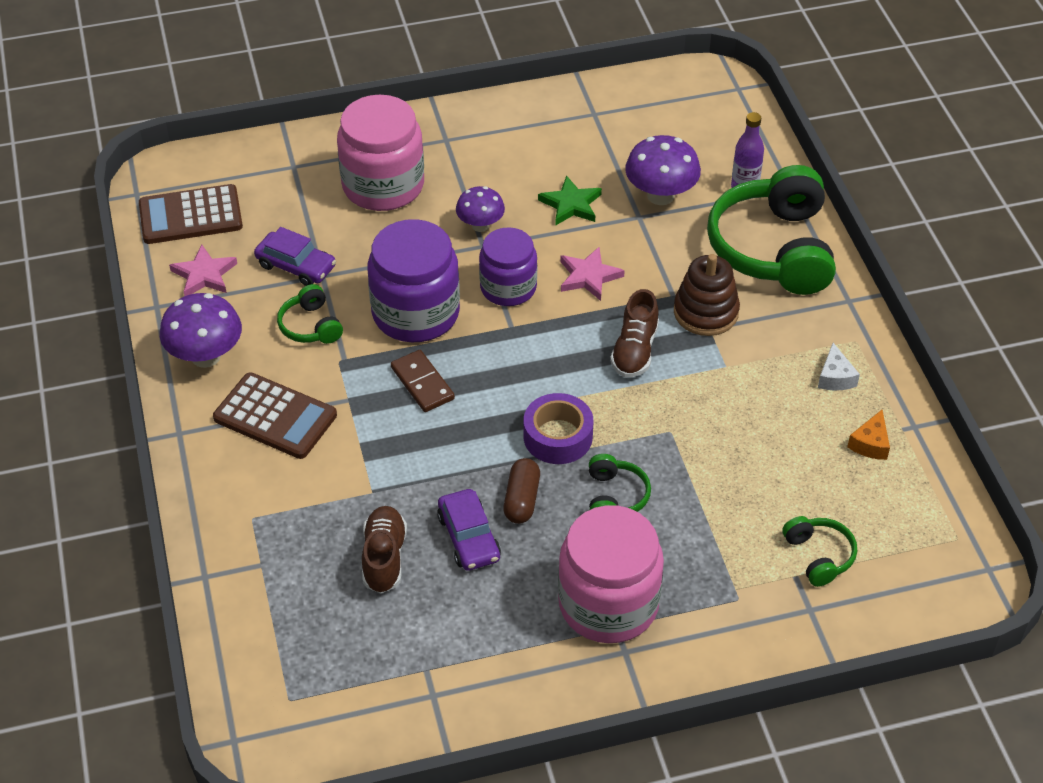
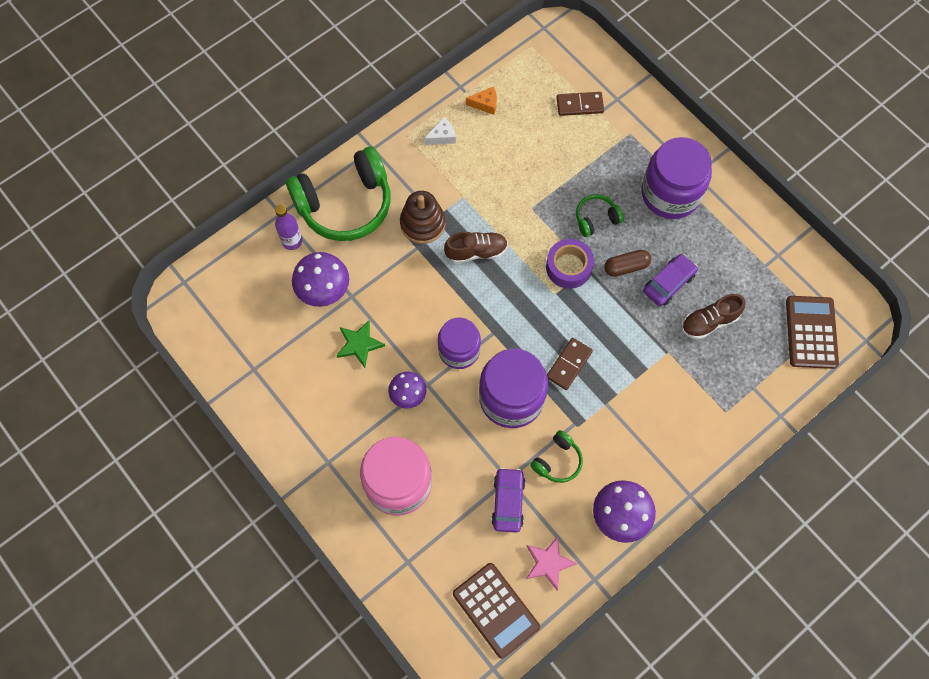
camera: 115 degrees left, 20 degrees up
(275, 417) = (644, 441): brown calculator -> brown calculator (811, 332)
(588, 276) = (424, 305): pink star -> none
(608, 604) = (670, 194): pink jar -> purple jar
(819, 556) = (579, 105): green headphones -> brown domino

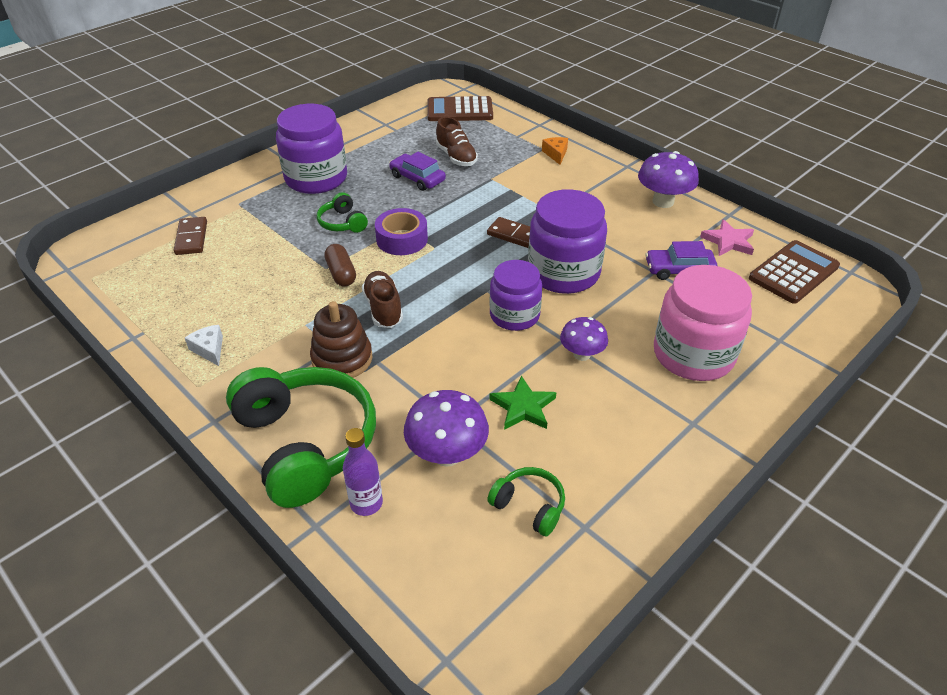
camera: 95 degrees left, 25 degrees down
(485, 104) = (168, 313): orange cheese -> orange cheese (556, 154)
(557, 461) = (623, 239): green headphones -> green headphones (529, 506)
(626, 267) = (400, 203): brown capsule -> brown capsule (341, 273)

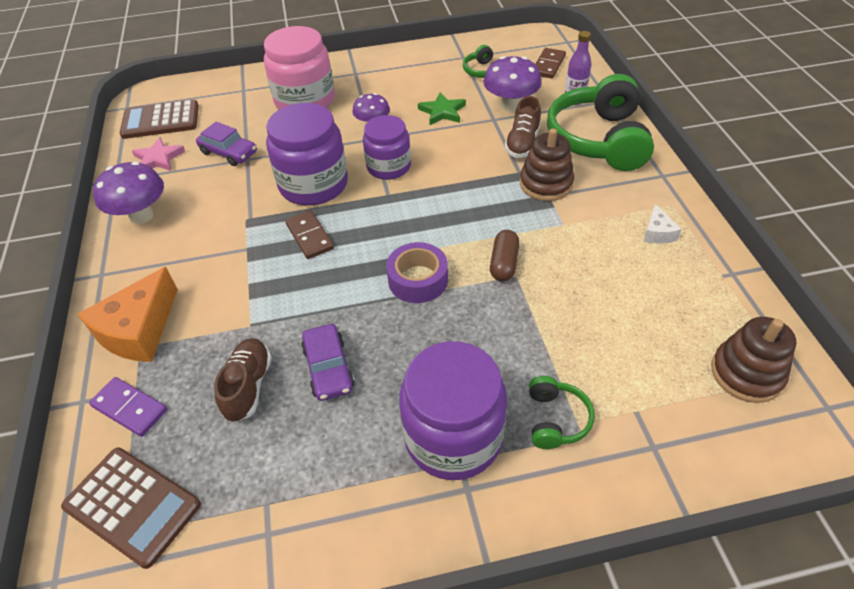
camera: 145 degrees left, 5 degrees up
(126, 268) = (746, 373): none -> brown stacking toy
(191, 238) = (657, 391): brown domino -> brown domino (548, 65)
(342, 223) = (465, 332): green headphones -> green headphones (556, 419)
(383, 308) = (487, 212): brown shoe -> brown shoe (522, 143)
(510, 130) = (130, 408): none -> purple domino
(556, 154) = (139, 330): orange cheese -> orange cheese, size x2.06

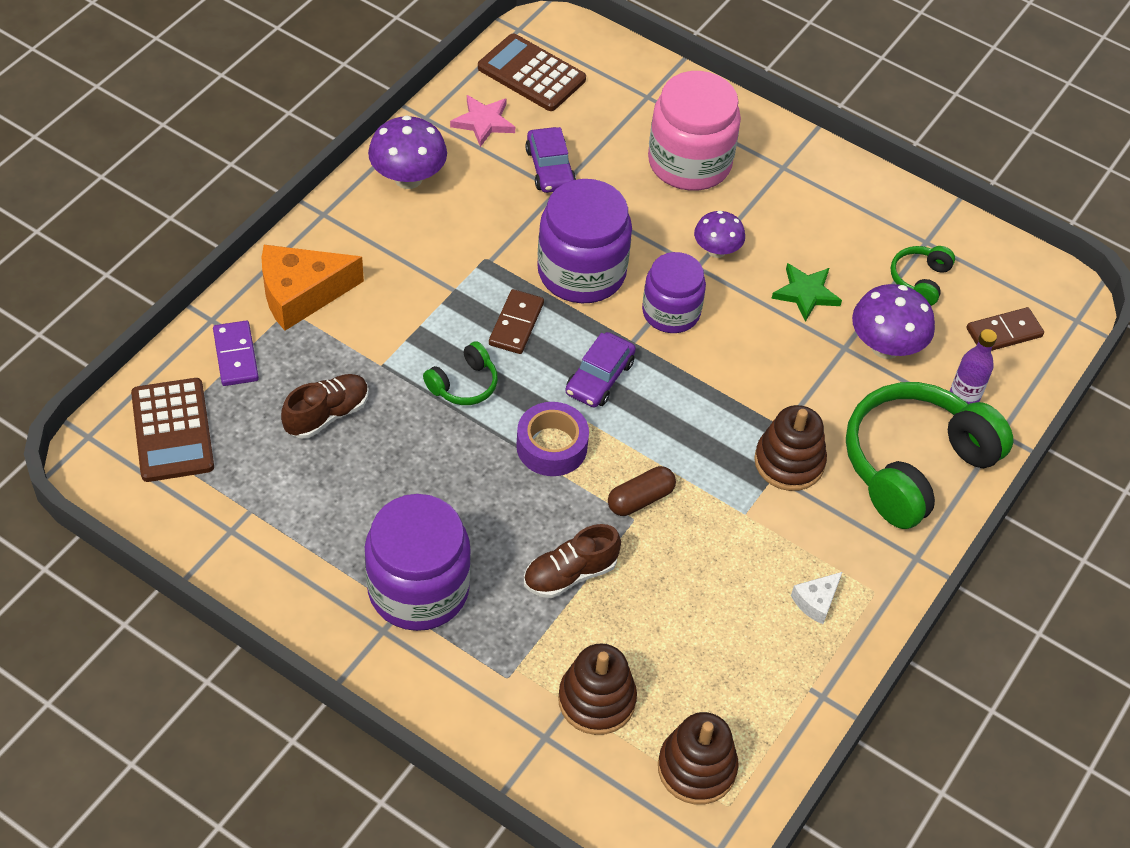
camera: 40 degrees right, 5 degrees up
(329, 368) = (396, 455): purple car -> purple car (599, 377)
(522, 143) = (832, 400): brown shoe -> brown shoe (570, 574)
(556, 419) = (504, 650): green headphones -> green headphones (464, 384)
(645, 392) = (596, 700): none -> brown stacking toy

